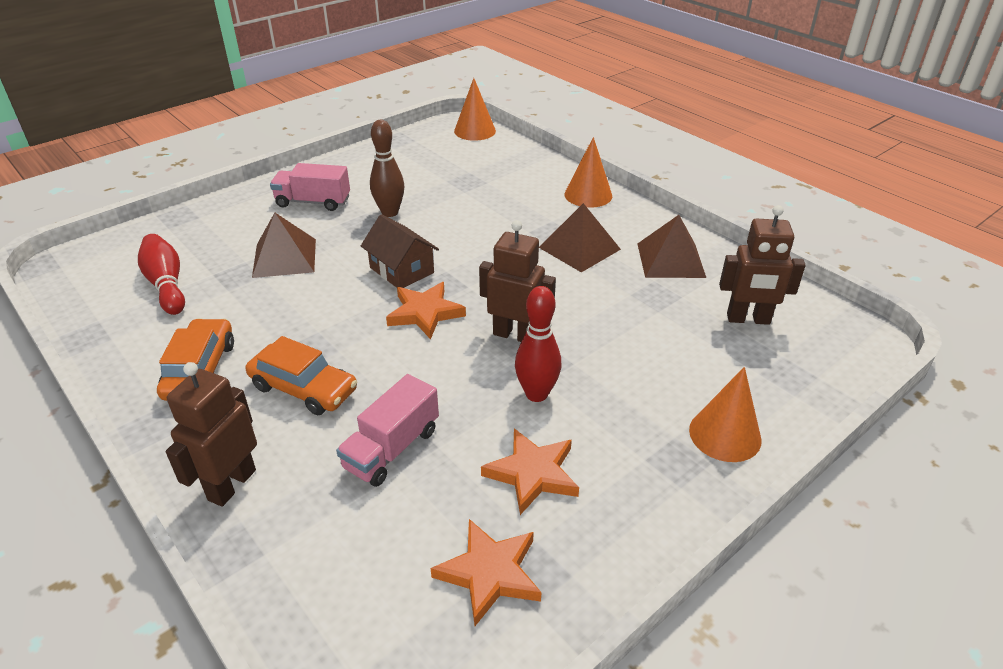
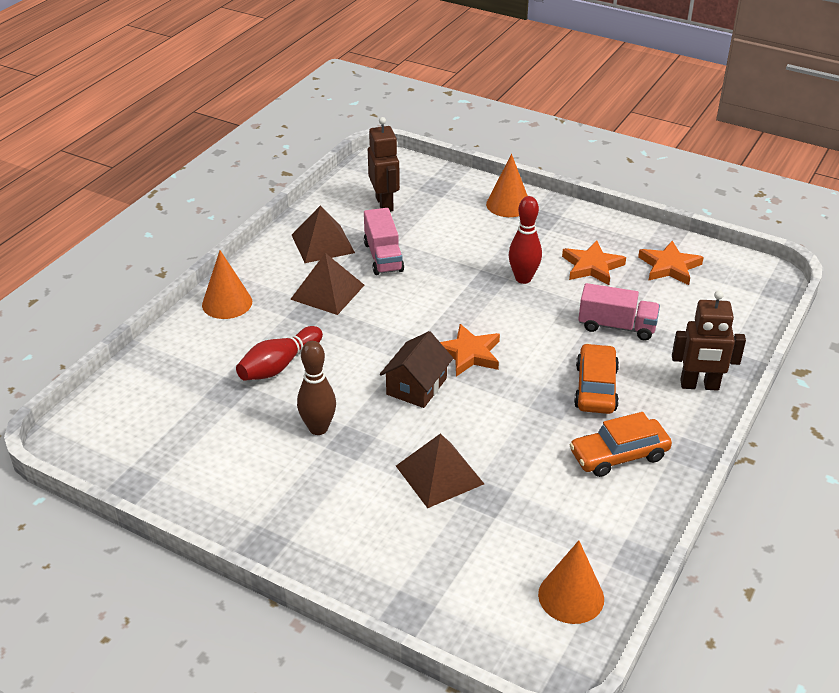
camera: 110 degrees left, 0 degrees up
(166, 284) = (531, 543): red bowling pin -> red bowling pin (279, 365)
(313, 202) = (322, 499): pink truck -> pink truck (383, 257)
(475, 131) = (90, 419): orange cone -> orange cone (571, 596)
(515, 335) = (467, 301): brown robot -> none

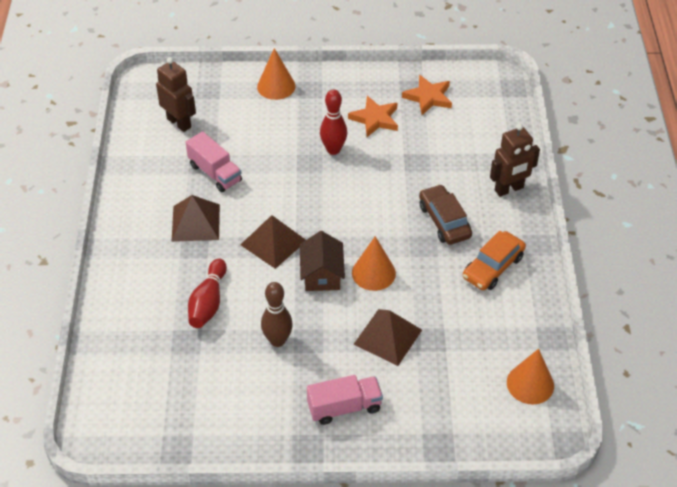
camera: 30 degrees left, 10 degrees up
(227, 303) = (124, 266): orange cone -> orange cone (373, 273)
(323, 243) = (158, 180): brown pyramid -> brown pyramid (273, 242)
(469, 354) = (339, 231): orange star -> none
(596, 388) = (444, 221): orange car -> brown car
(616, 326) = (425, 164): pink truck -> pink truck (344, 407)

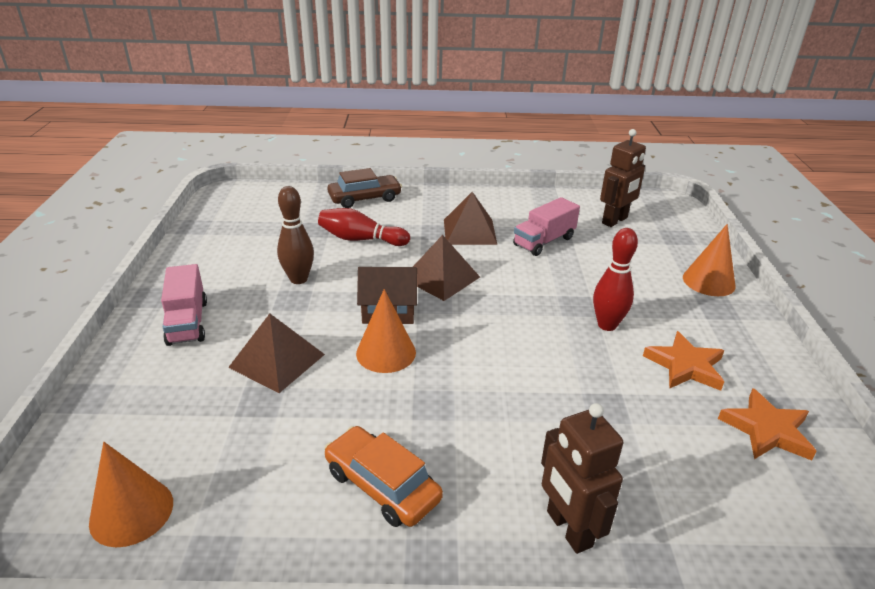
camera: 90 degrees right, 15 degrees down
(444, 221) = (483, 431): brown car -> brown car (365, 198)

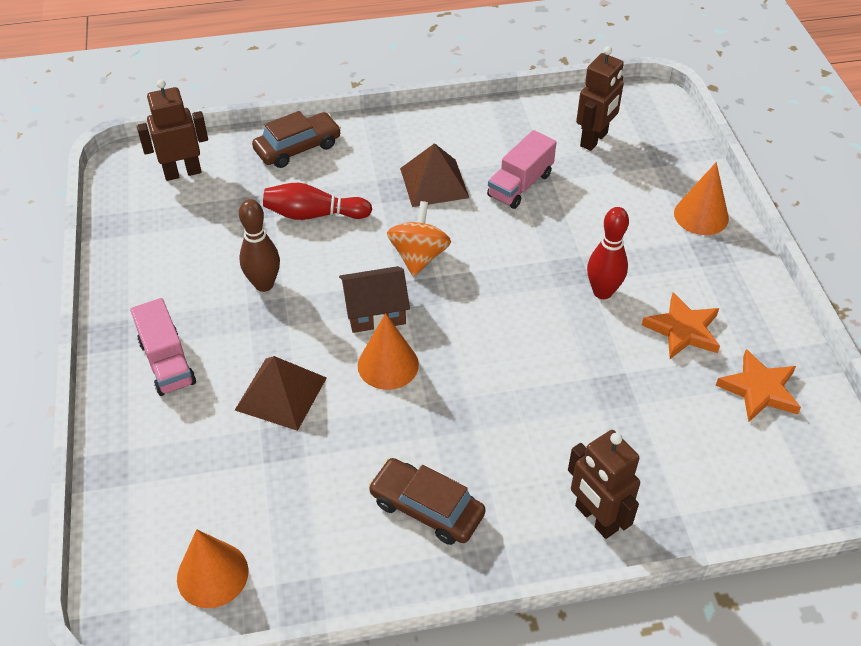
camera: 10 degrees left, 15 degrees up
(267, 202) = (182, 172): none -> brown robot
(382, 485) = (426, 508): orange car -> brown car
(441, 277) = (419, 256): brown pyramid -> orange spinning top

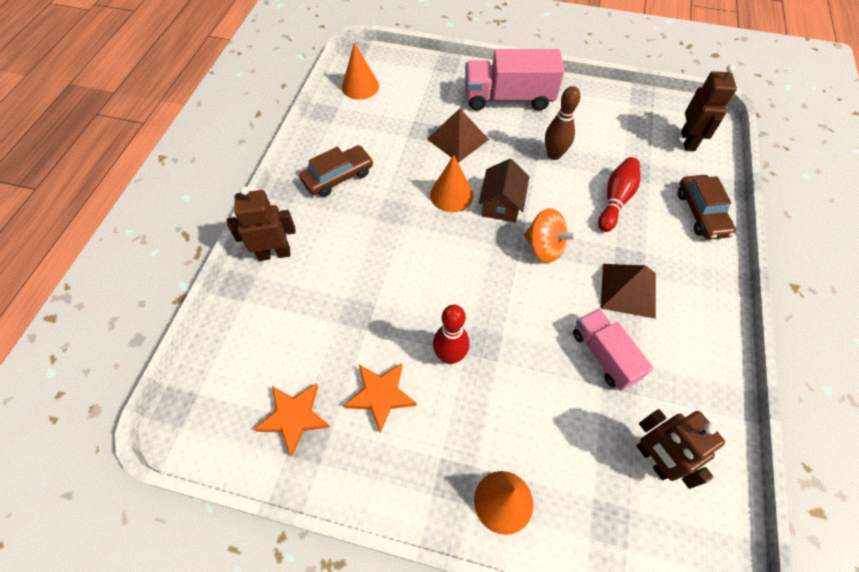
camera: 115 degrees right, 10 degrees up
(167, 362) = (508, 98): pink truck -> pink truck, size x1.58

